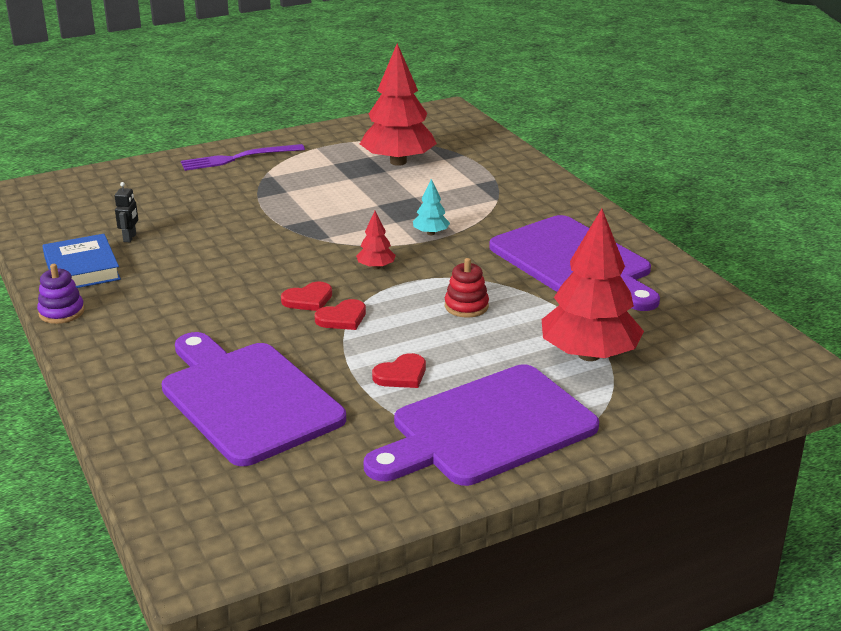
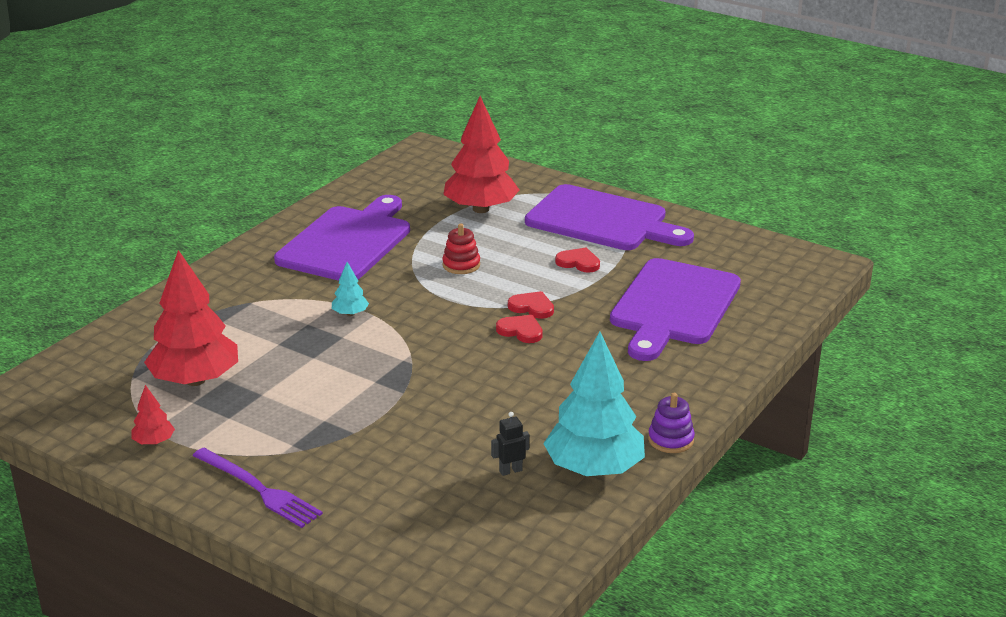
camera: 120 degrees left, 0 degrees up
(82, 268) = (594, 468): blue book -> turquoise tree
(376, 267) = (437, 319): red tree -> red tree (154, 442)

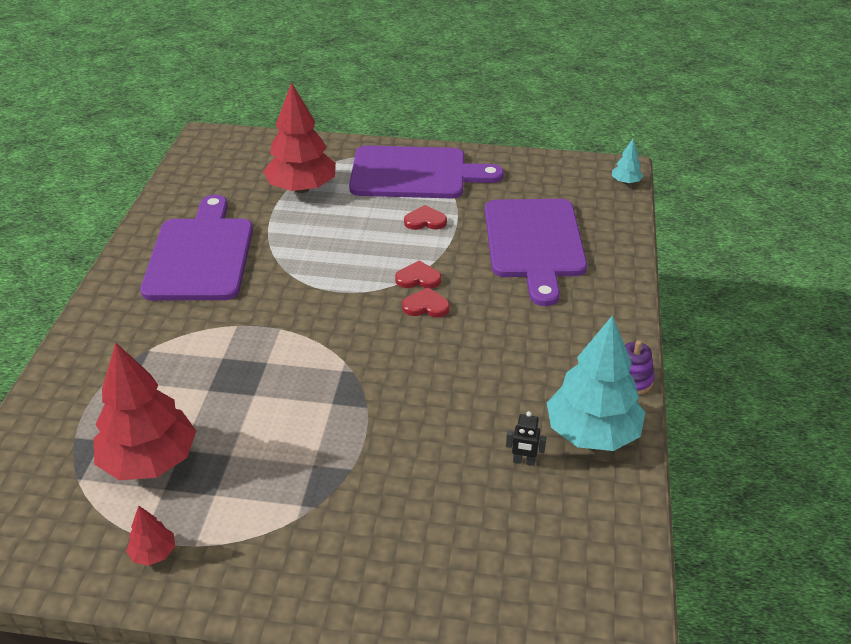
camera: 25 degrees left, 10 degrees up
(259, 489) = (303, 572): purple fork -> none
(350, 314) = (257, 334): turquoise tree -> turquoise tree (626, 182)
(461, 265) = (324, 251): red stacking toy -> none
(510, 471) = (524, 461): black robot -> black robot turned 120 degrees counterclockwise

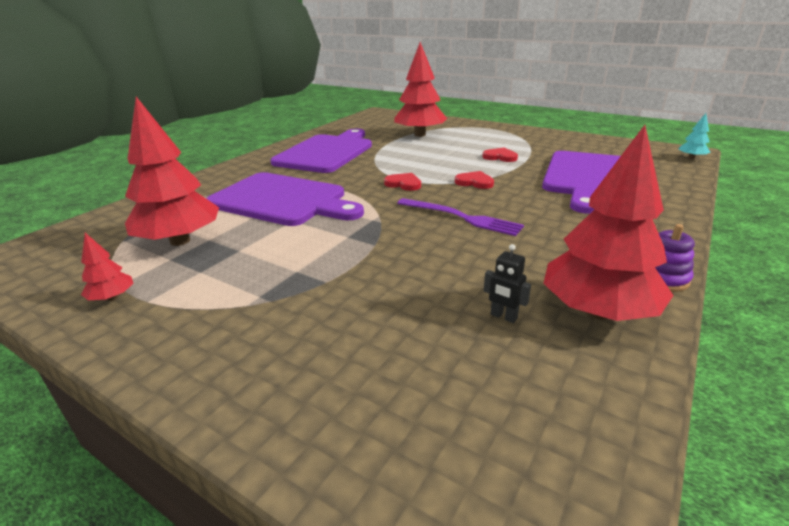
camera: 25 degrees right, 10 degrees down
(415, 173) = (506, 137): purple cutting board -> purple cutting board (282, 200)
(426, 306) = (471, 197): red heart -> red heart (403, 184)
(432, 343) = (461, 217): none -> purple fork
(592, 433) = (597, 311): turquoise tree -> red tree

